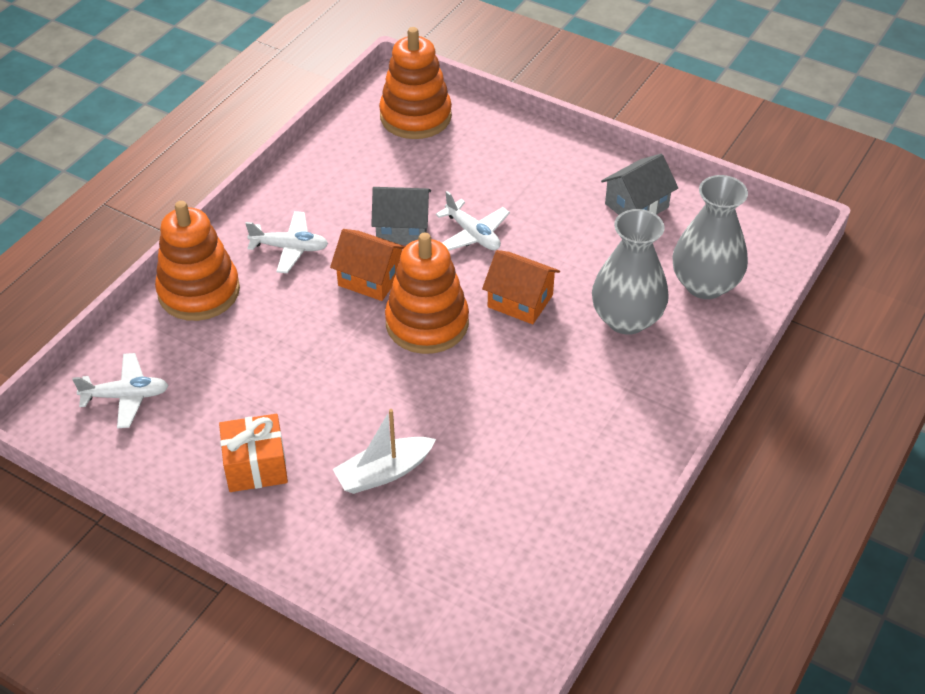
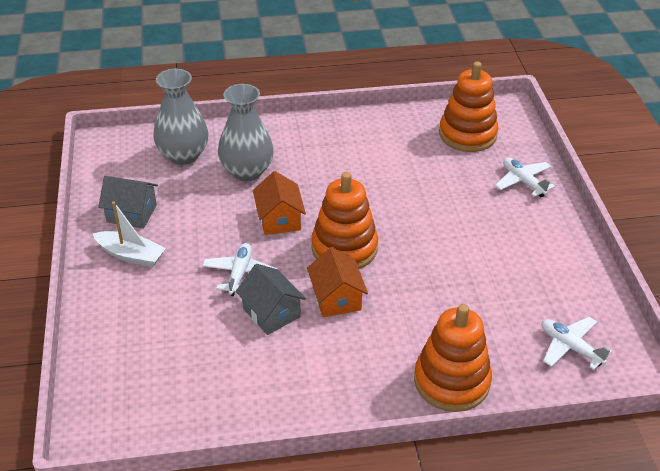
camera: 130 degrees left, 5 degrees down
(256, 466) = (530, 252): orange gift -> none
(290, 248) = (355, 361): white plane -> white plane (523, 182)
(384, 472) = (467, 201): white boat -> white boat (131, 255)
(415, 116) = (126, 390): orange stacking toy -> orange stacking toy (467, 134)

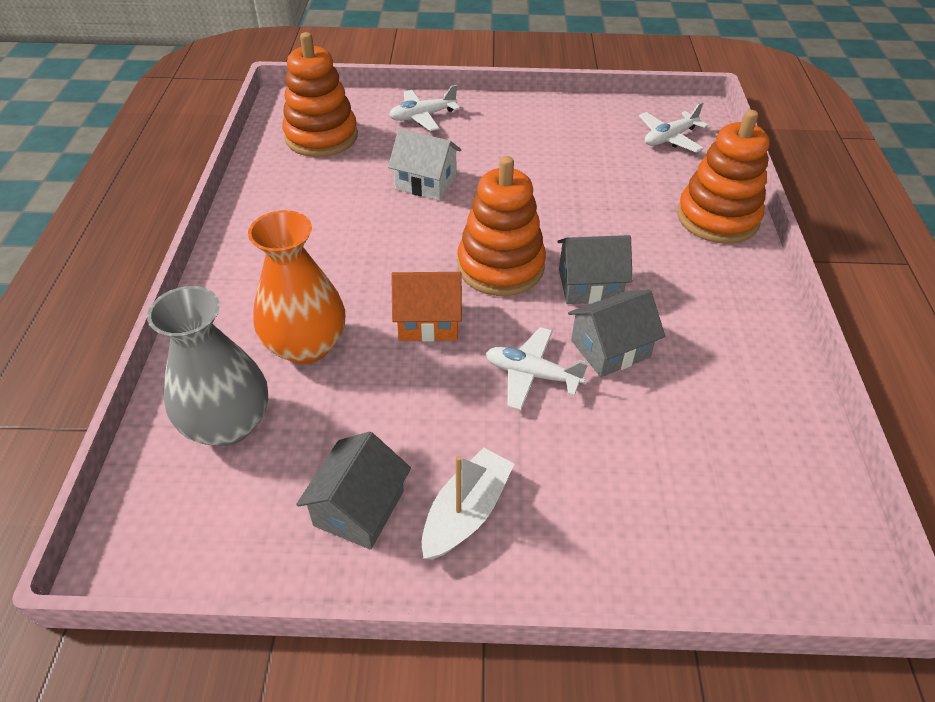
camera: 80 degrees left, 5 degrees up
(247, 171) = (306, 345): grey vase -> orange vase
(336, 298) = (589, 285): orange house -> grey house
(431, 197) = (426, 182): none -> white house

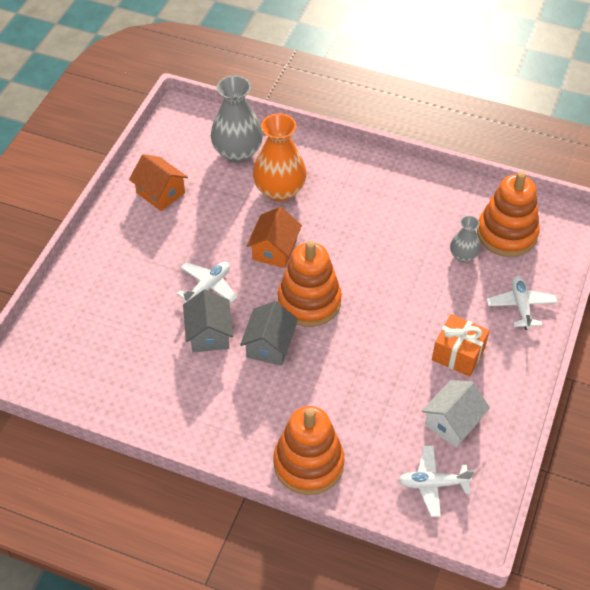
camera: 110 degrees right, 5 degrees up
(359, 508) = (160, 193): grey house -> orange house
(368, 161) = (463, 255): none -> grey vase
(426, 182) = (422, 284): white house -> white house (452, 422)
(466, 512) = (136, 232): white boat -> none
(508, 145) = (458, 354): none -> orange gift
(669, 138) = (432, 484): white plane -> white plane turned 75 degrees counterclockwise

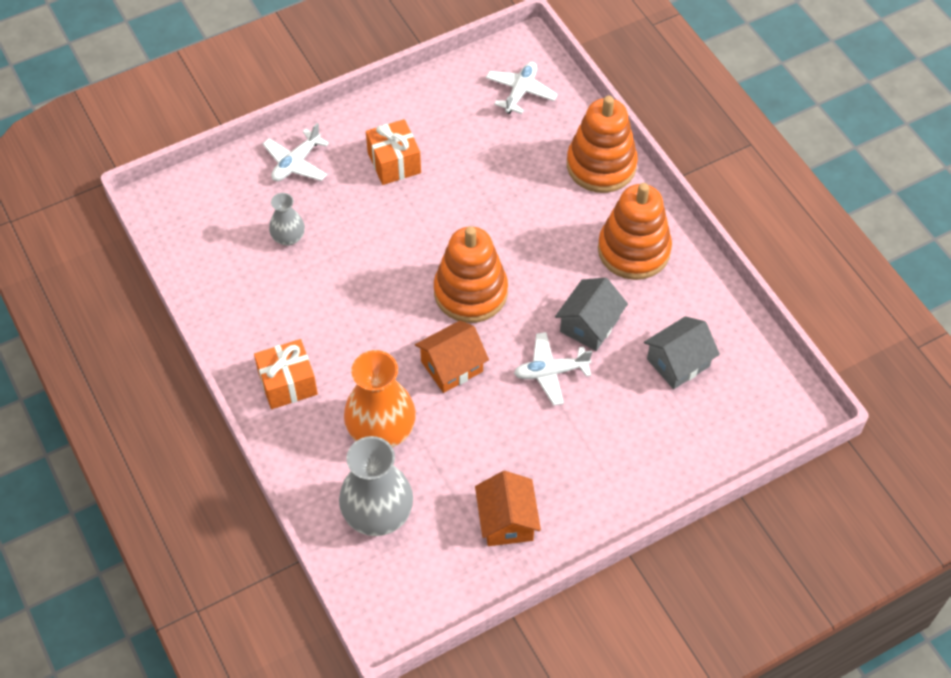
camera: 140 degrees left, 5 degrees up
(269, 345) = (544, 277): grey house -> grey house (678, 362)
(361, 179) = (288, 383): none -> orange gift
(432, 484) = (520, 92): white plane -> white plane turned 105 degrees counterclockwise
(452, 422) = (458, 120): white house -> none
(506, 234) = (225, 229): orange stacking toy -> orange stacking toy (633, 250)

